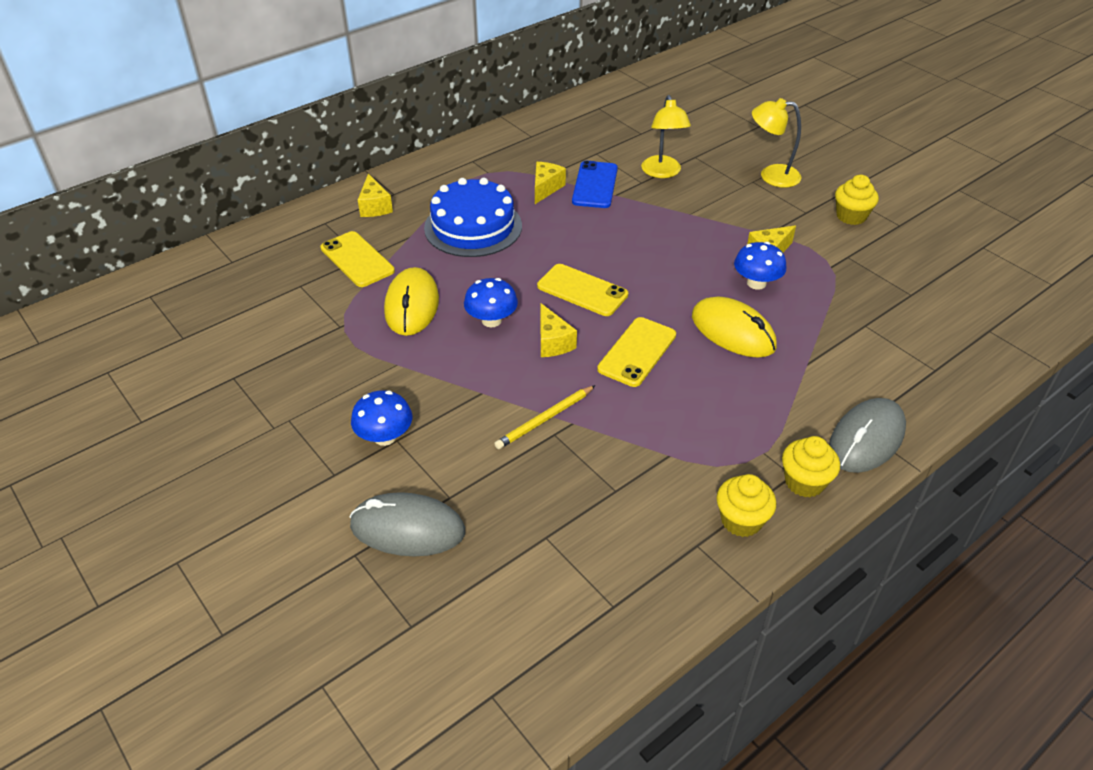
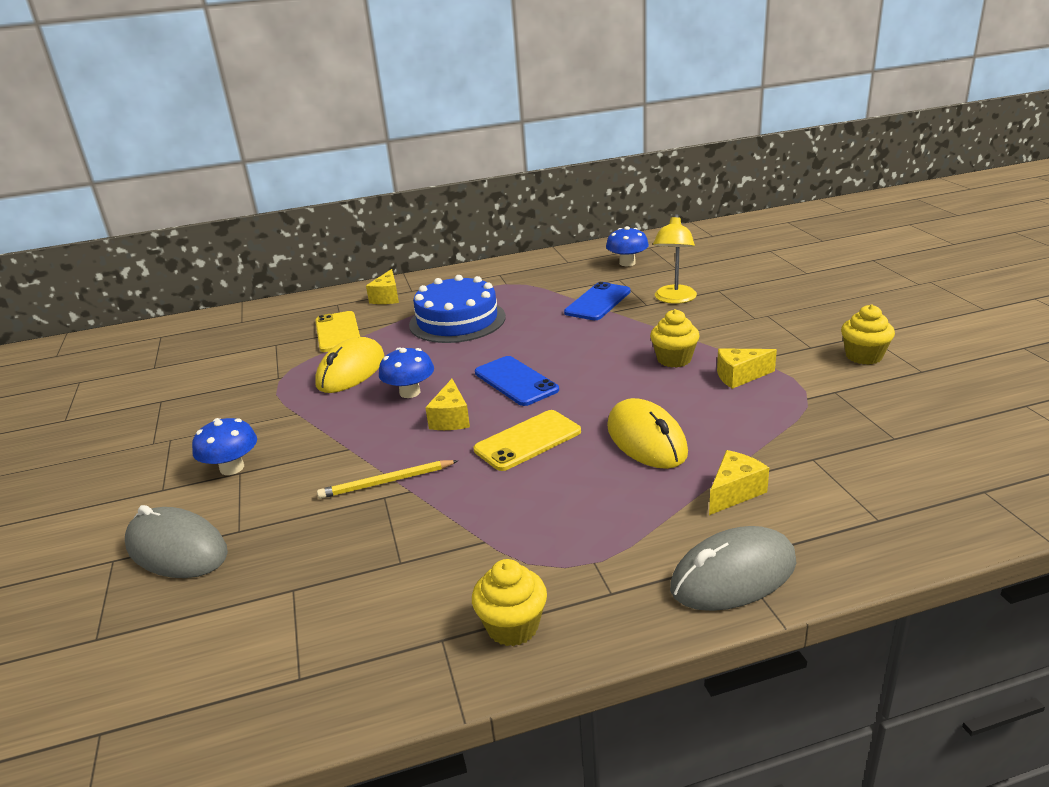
camera: 25 degrees right, 15 degrees down
(546, 188) = (548, 300): yellow cheese -> yellow cheese (734, 492)
(582, 290) = (516, 381): yellow phone -> blue phone
(756, 283) = (706, 400): blue mushroom -> blue mushroom (627, 263)
(771, 175) = (792, 312): yellow lamp -> none
(804, 482) = (620, 604): yellow cupcake -> yellow cupcake (674, 359)

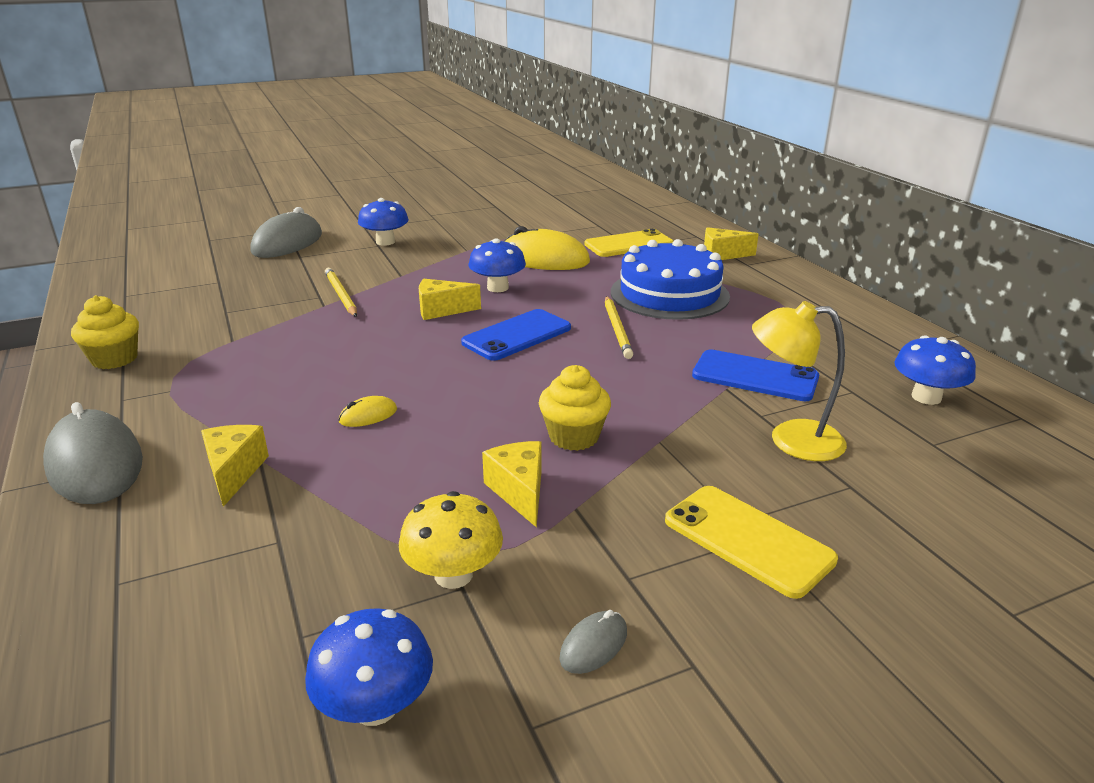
camera: 80 degrees right, 0 degrees up
(515, 342) = (617, 329): none -> yellow pencil
(528, 441) = (388, 349): yellow phone -> yellow phone (747, 540)
(646, 439) = (368, 415): yellow mouse -> yellow mouse, size x0.44
(734, 492) = (234, 472): yellow cheese -> yellow cheese turned 135 degrees counterclockwise
(825, 394) = (453, 575): none -> yellow mushroom
(864, 356) = (593, 645): yellow cupcake -> grey mouse
(931, 410) = (375, 706): none -> blue mushroom

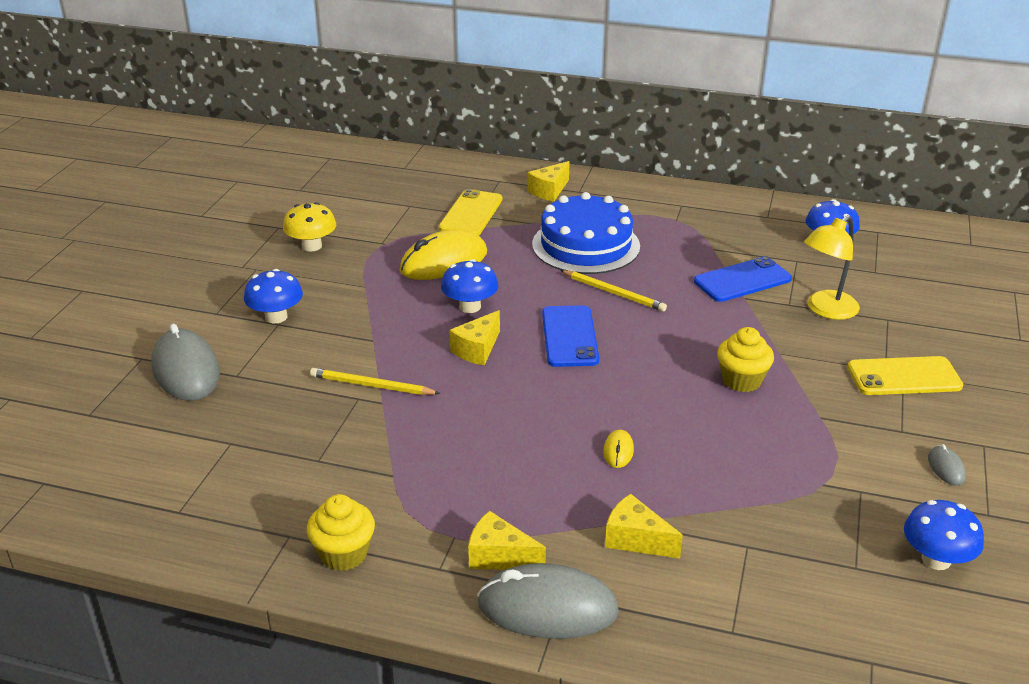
camera: 50 degrees left, 5 degrees up
(453, 575) = (846, 489): yellow mushroom -> yellow mushroom (312, 246)
(519, 492) = (784, 429): yellow cheese -> yellow cheese (499, 557)

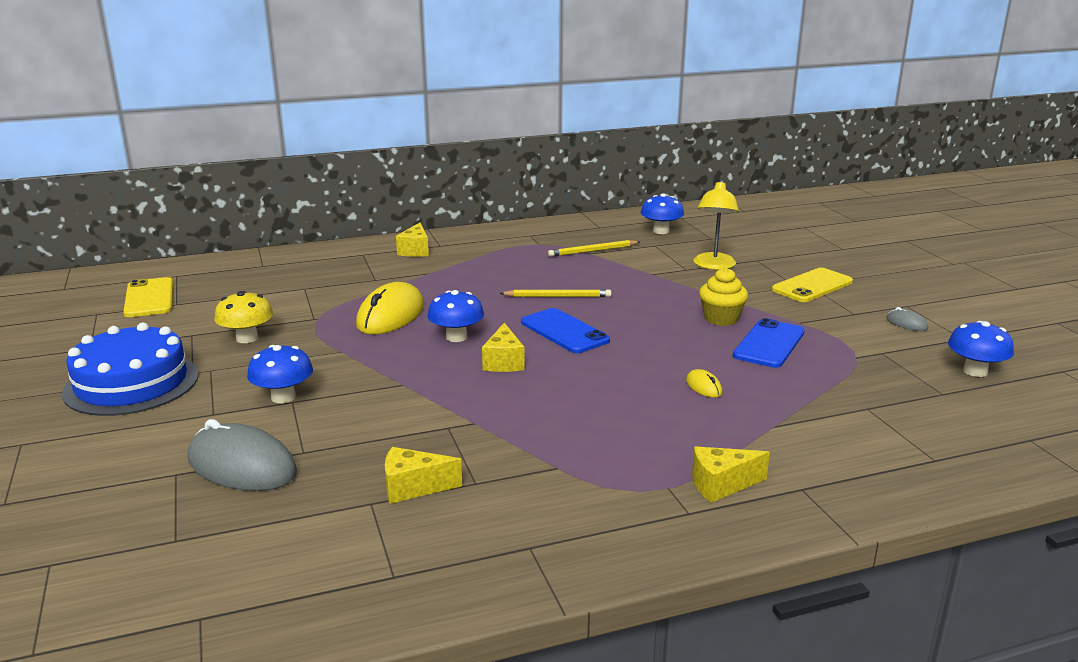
camera: 35 degrees left, 10 degrees down
(344, 554) = (597, 538): yellow cupcake -> none
(371, 386) = (448, 414): yellow pencil -> yellow pencil (592, 251)
(471, 214) = (369, 280): yellow phone -> yellow phone (149, 298)
(547, 608) = (804, 501): grey mouse -> none
(586, 245) = (494, 275): blue cake -> blue cake (132, 383)
(636, 539) = (796, 433): yellow cheese -> yellow cheese (413, 487)
(742, 280) = (636, 265): blue phone -> blue phone (769, 344)

